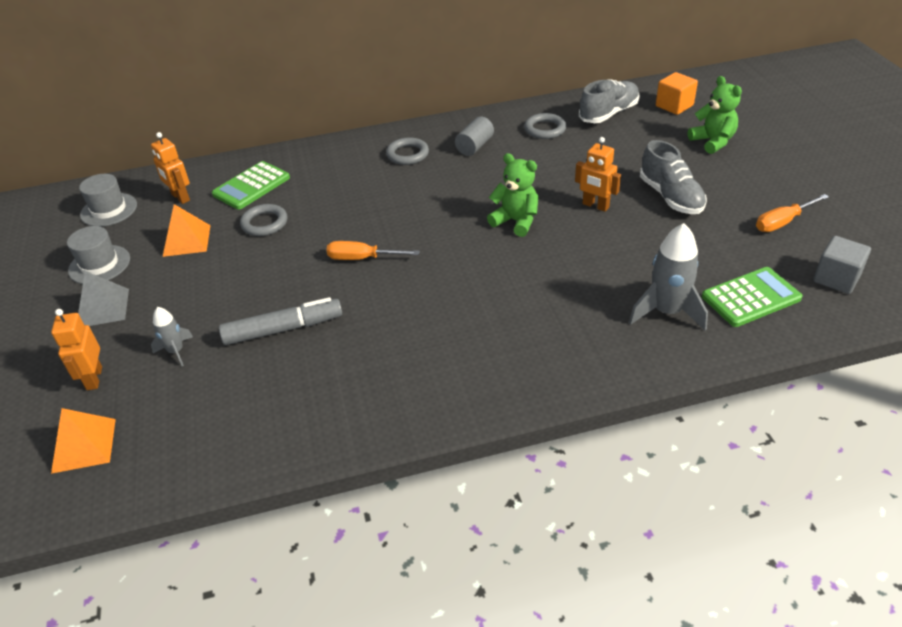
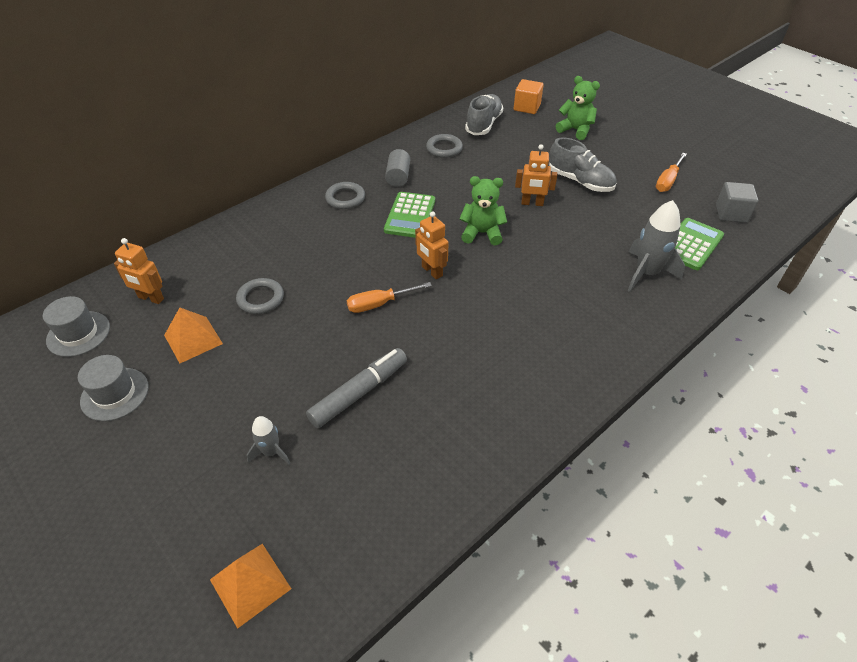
camera: 30 degrees left, 5 degrees up
(94, 378) = (205, 512): orange robot -> orange robot (431, 271)
(102, 308) = (155, 437): grey pyramid -> none
(251, 186) = (218, 266): green calculator -> green calculator (410, 215)

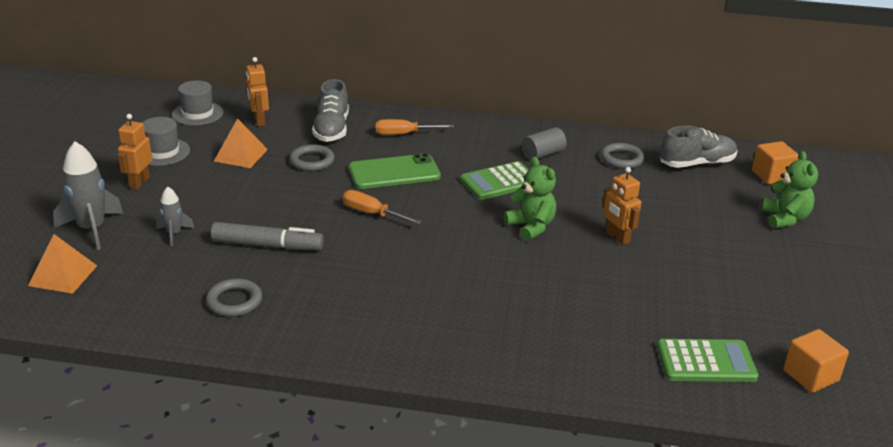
camera: 50 degrees right, 15 degrees down
(335, 261) = (394, 172): none -> green phone
(345, 198) = (476, 143): grey ring -> grey ring (234, 301)
(431, 271) = (444, 222): orange robot -> orange robot (139, 182)
(580, 181) = (699, 253): grey shoe -> grey shoe (332, 129)
(646, 273) = (612, 345): grey rocket -> grey rocket (92, 229)
(668, 181) = (796, 310): orange screwdriver -> orange screwdriver (404, 134)
(731, 213) = (810, 376): grey cube -> orange cube

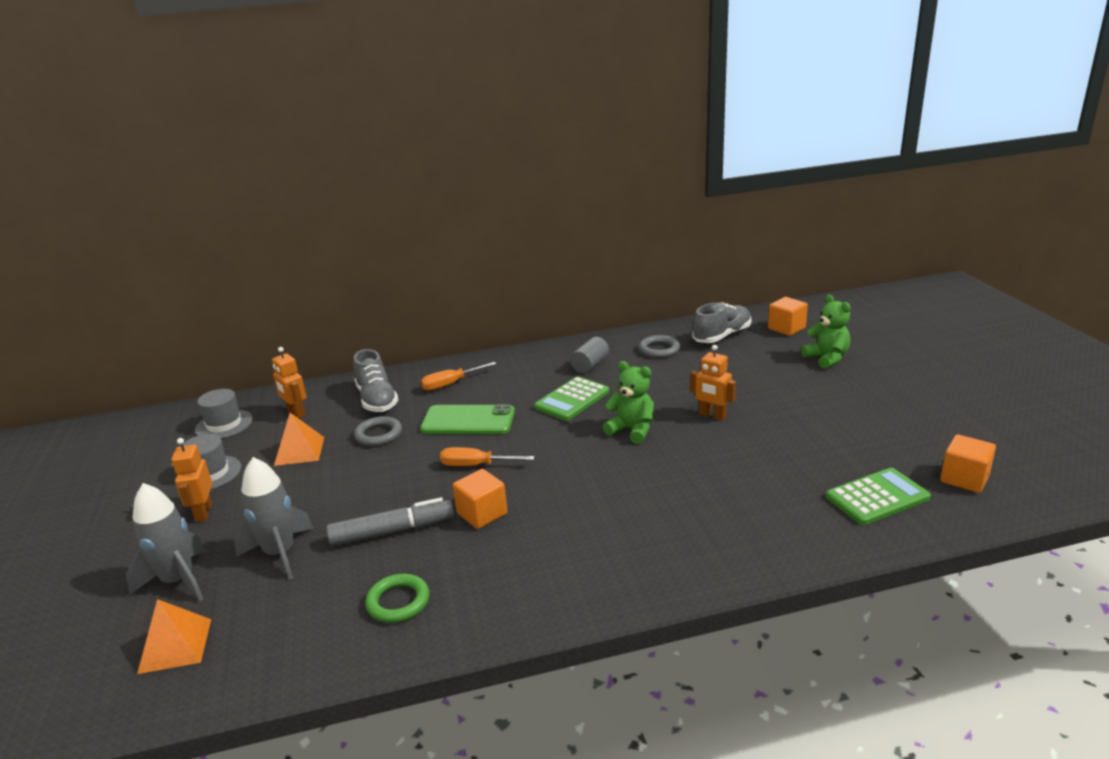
camera: 20 degrees left, 5 degrees down
(174, 233) = (280, 553): grey rocket -> grey rocket, size x1.81
(234, 301) = (398, 602): grey ring -> green ring
(347, 255) = (482, 513): none -> orange cube
(394, 172) = (468, 421): green phone -> green phone turned 45 degrees clockwise

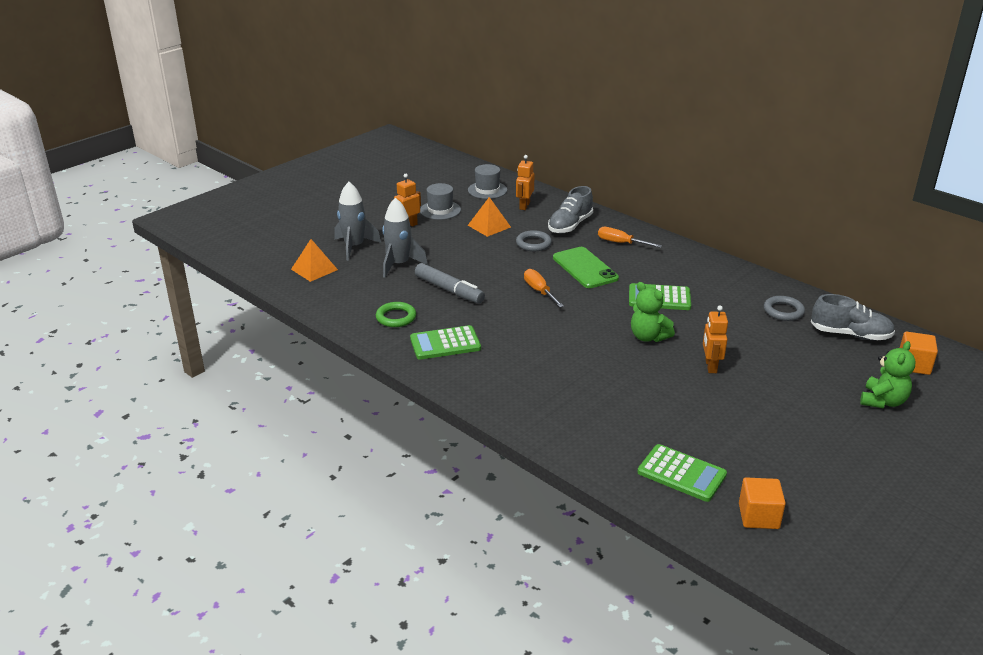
camera: 55 degrees right, 5 degrees up
(482, 513) = (494, 313): orange cube -> none
(504, 578) = (445, 344): none -> green calculator
(590, 365) = (717, 288): grey cylinder -> none
(632, 430) = (648, 337): green teddy bear -> green teddy bear turned 135 degrees clockwise

